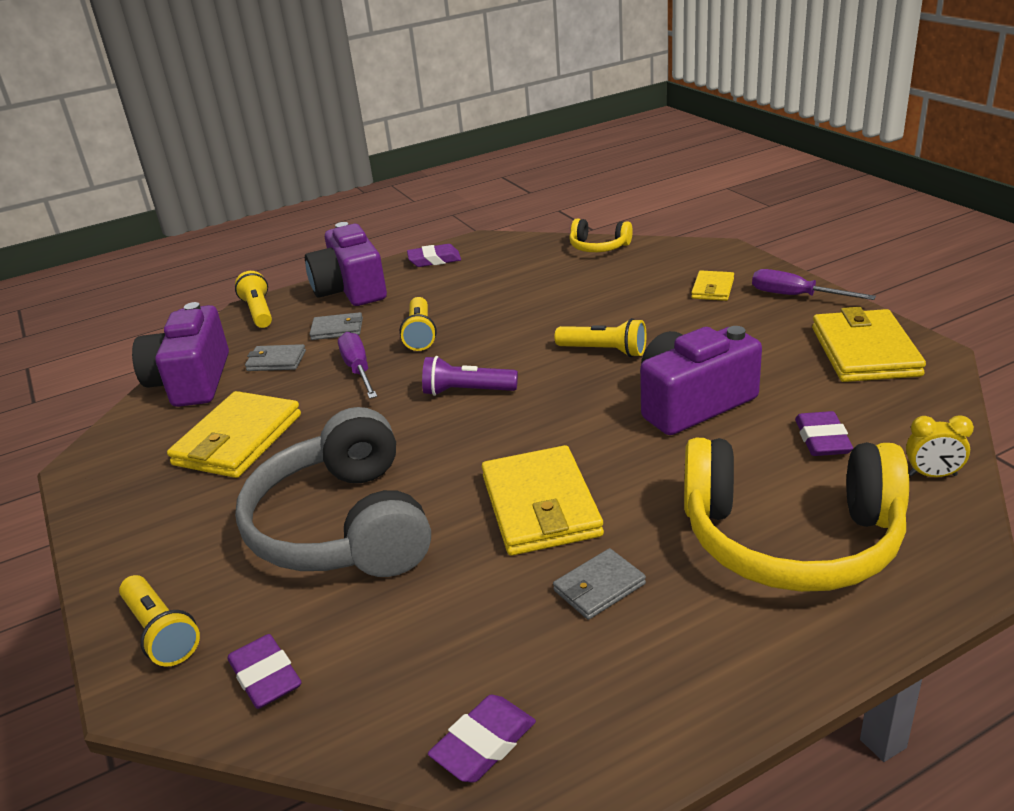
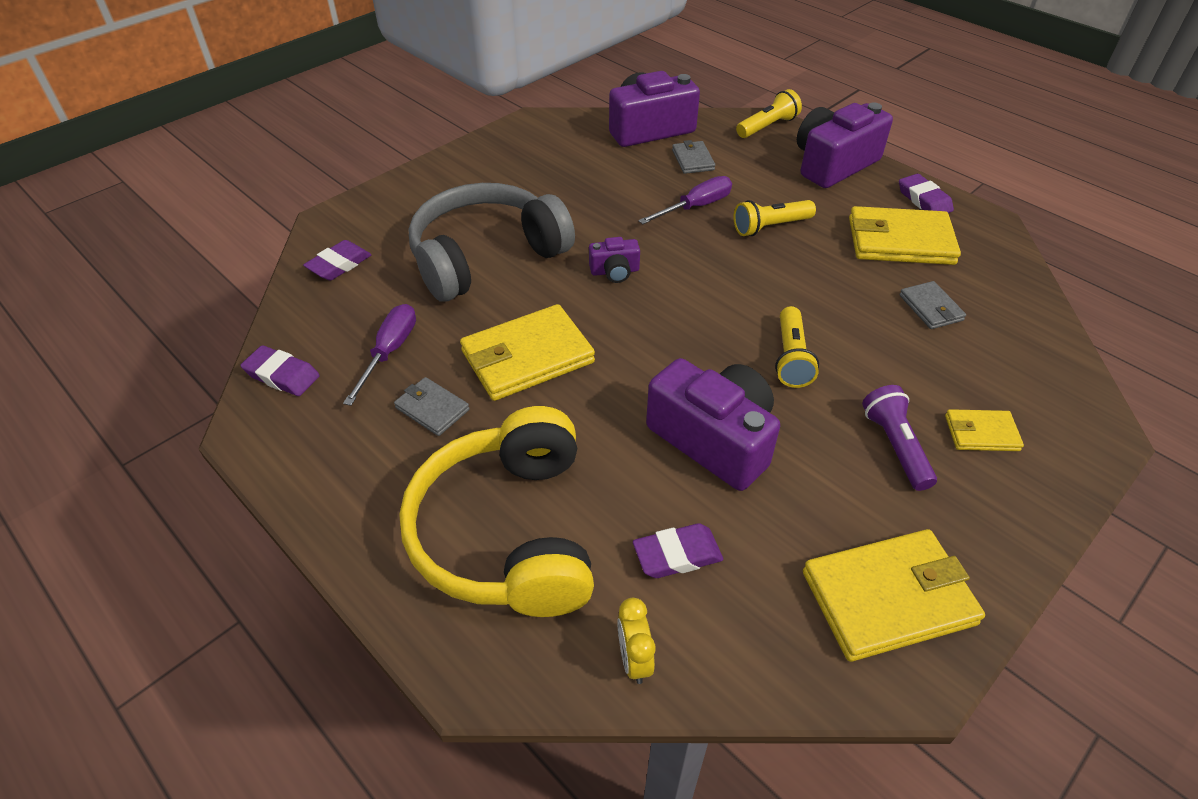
camera: 70 degrees right, 15 degrees up
(161, 632) = (375, 211): yellow flashlight -> none
(238, 440) = (578, 176): yellow wallet -> yellow wallet (900, 241)
(337, 329) = (757, 177): grey wallet -> grey wallet (931, 308)
(431, 432) = (615, 271): none -> purple camera
(467, 391) = (683, 278): purple flashlight -> purple flashlight (895, 446)
(598, 247) = (1034, 316): yellow headphones -> none
(796, 296) = (1006, 520): purple screwdriver -> purple screwdriver (389, 352)

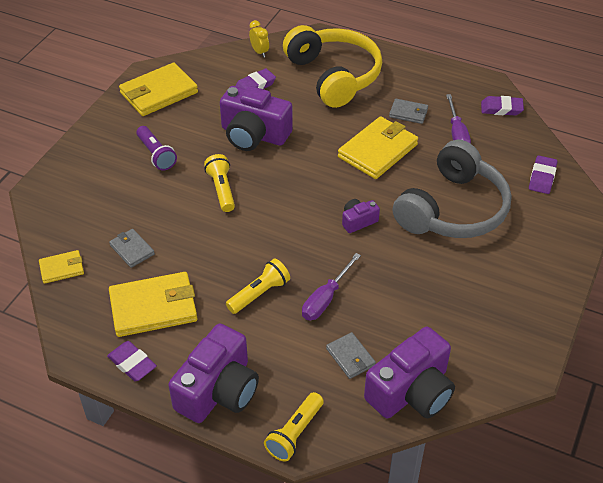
camera: 160 degrees right, 0 degrees up
(981, 433) = (107, 173): yellow wallet -> yellow wallet (62, 268)

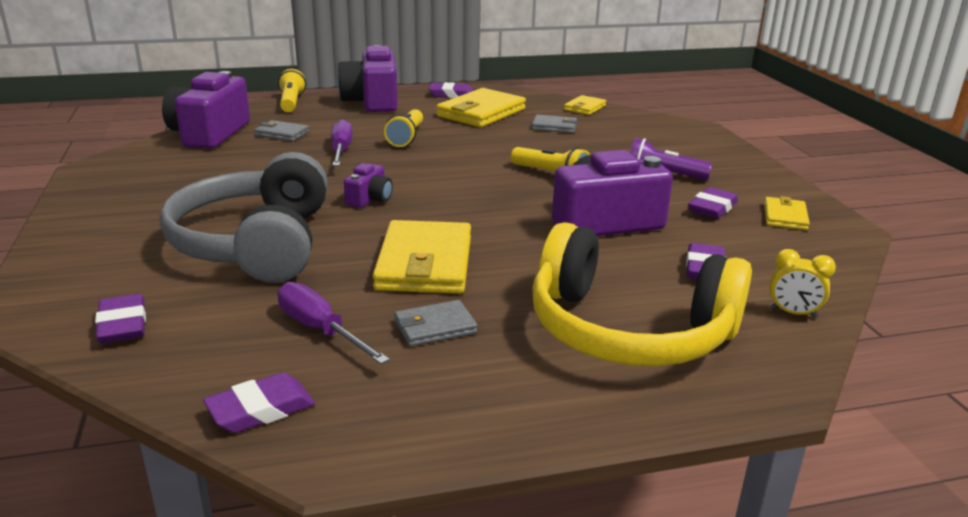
camera: 140 degrees right, 20 degrees down
(159, 93) = (785, 216): yellow wallet -> yellow wallet, size x0.52
(182, 116) = (712, 208): none -> purple eraser

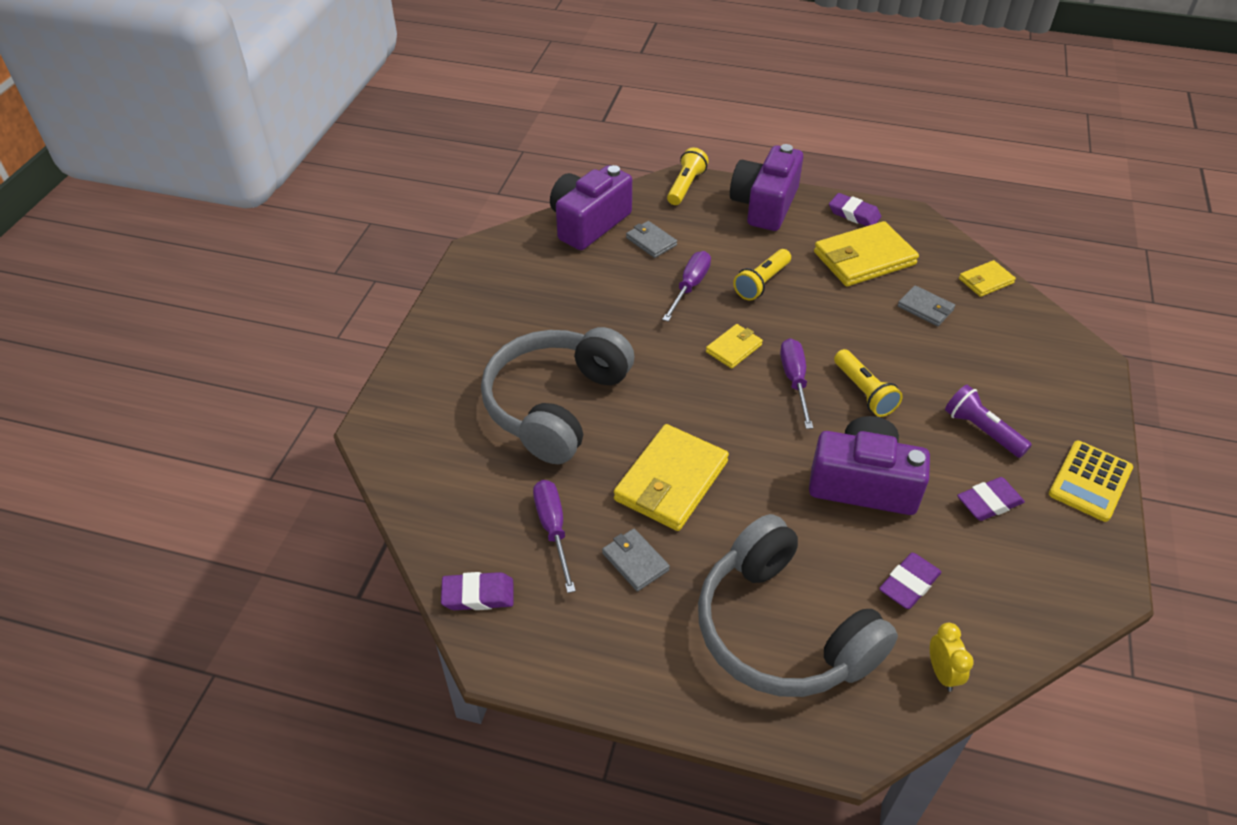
camera: 30 degrees right, 20 degrees up
(123, 325) = (428, 469): purple eraser -> none
(369, 199) = (675, 373): purple camera -> none
(435, 327) = (635, 561): grey wallet -> grey wallet turned 45 degrees clockwise
(486, 181) = (794, 381): none -> purple screwdriver
(628, 330) = (782, 629): yellow headphones -> grey headphones
(768, 181) = (1090, 481): none -> yellow calculator
(785, 216) = (1056, 543): yellow wallet -> yellow wallet (734, 348)
(793, 313) = (942, 673): yellow clock -> yellow clock turned 150 degrees counterclockwise

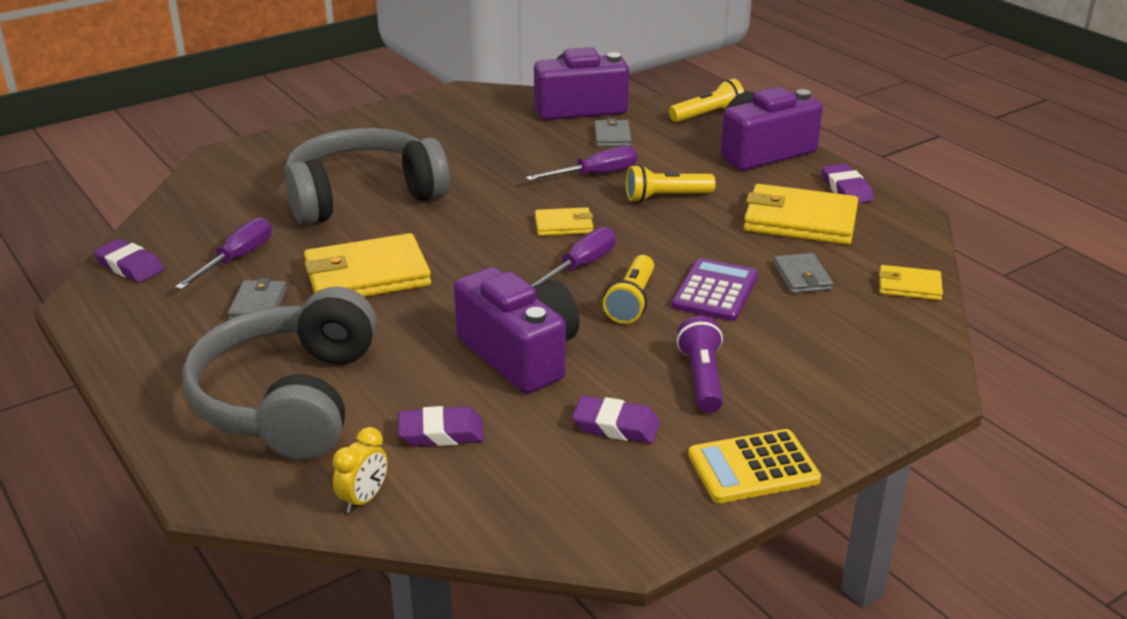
camera: 40 degrees right, 15 degrees down
(897, 351) = (715, 291): none -> purple calculator

